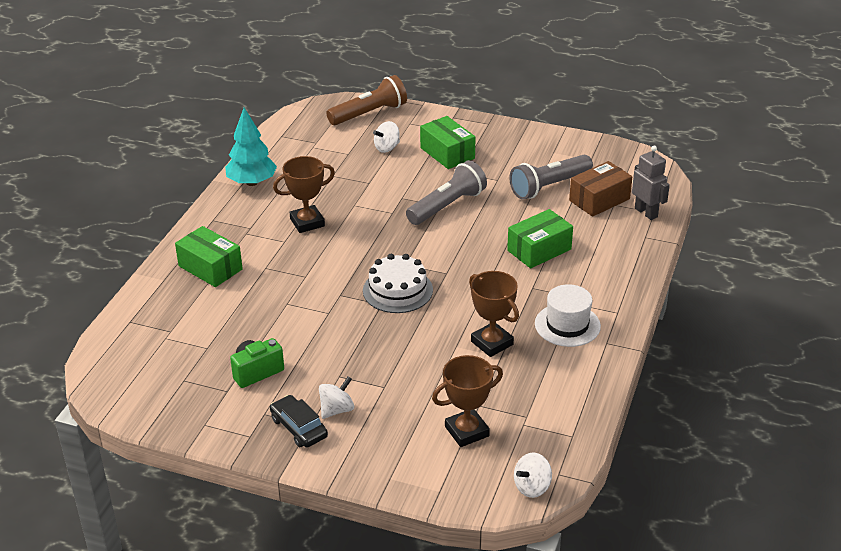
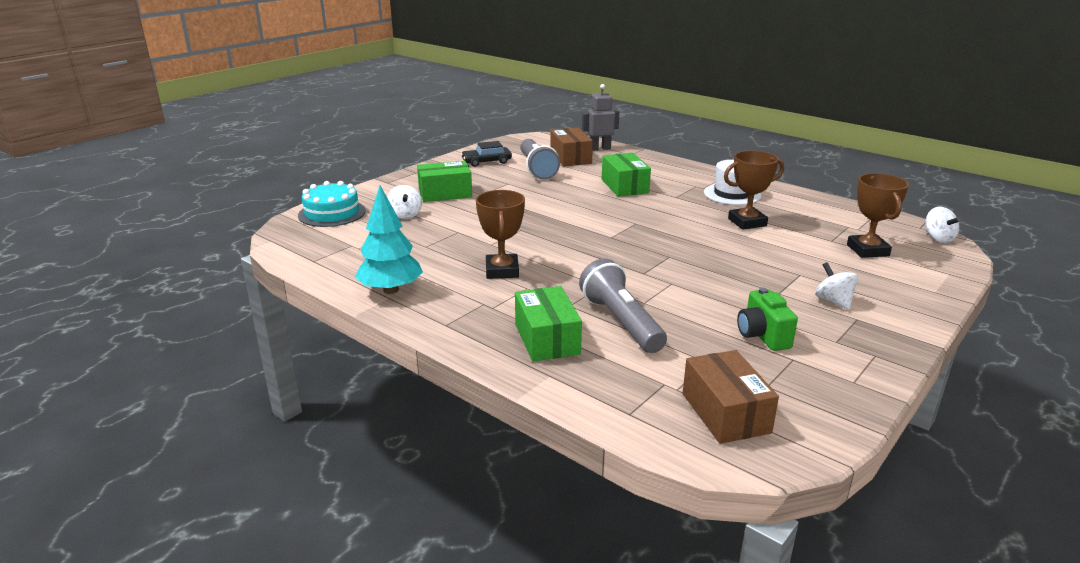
camera: 70 degrees left, 10 degrees down
(142, 363) = (725, 413): none -> brown box
(210, 268) = (547, 339): green box -> green box turned 75 degrees counterclockwise
(299, 428) = (861, 325): black car -> black car (486, 162)
(369, 114) = (332, 213): brown flashlight -> turquoise cake
(397, 290) = (651, 246): white cake -> none
(447, 206) = (531, 206): grey flashlight -> grey flashlight (621, 322)

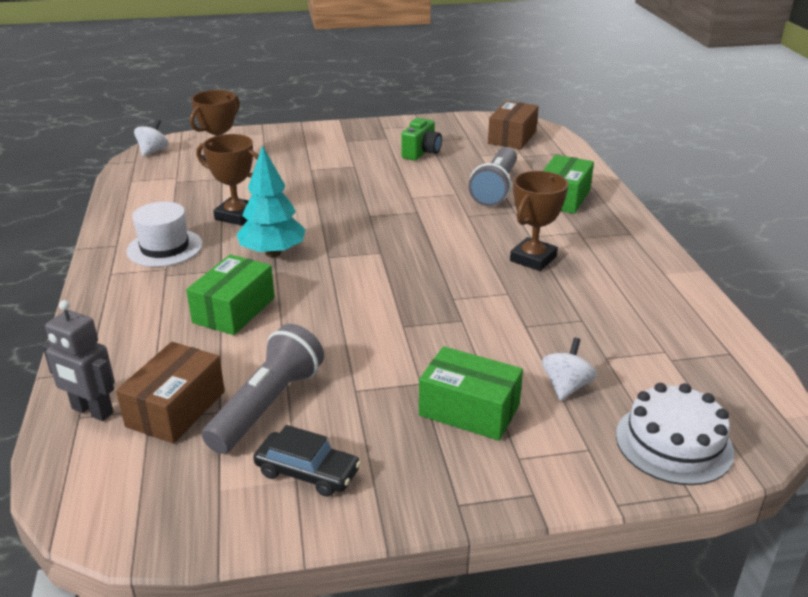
camera: 140 degrees left, 5 degrees up
(332, 213) = (673, 443): turquoise cake -> white cake
(390, 290) = (658, 280): turquoise tree -> turquoise tree (273, 253)
(833, 301) = (335, 150): white spinning top -> none

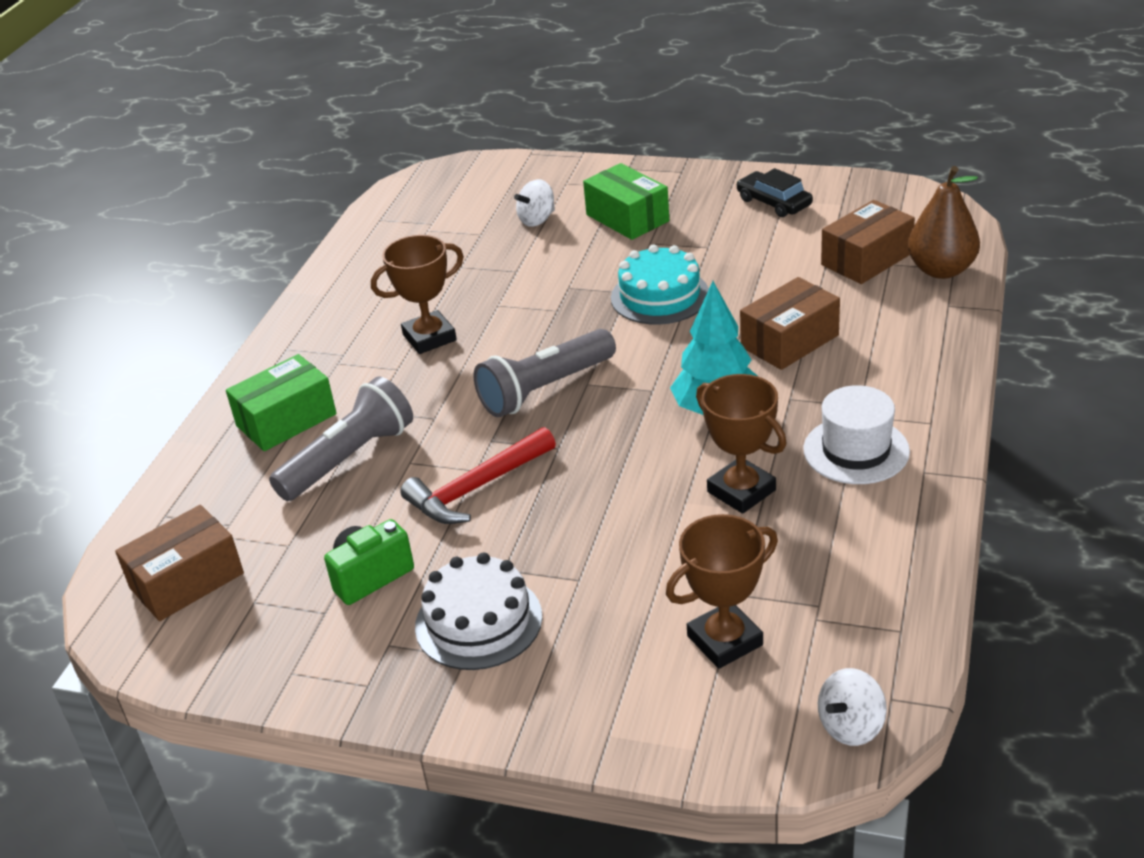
camera: 150 degrees left, 5 degrees up
(92, 411) = (941, 270): grey robot -> brown pear
(234, 310) = (789, 341): green box -> brown box
(267, 405) = (787, 248): grey flashlight -> grey flashlight (545, 389)
(370, 327) = (660, 296): none -> turquoise cake
(402, 190) = (476, 488): none -> red hammer
(673, 443) = (505, 176): white cake -> white cake (478, 621)

